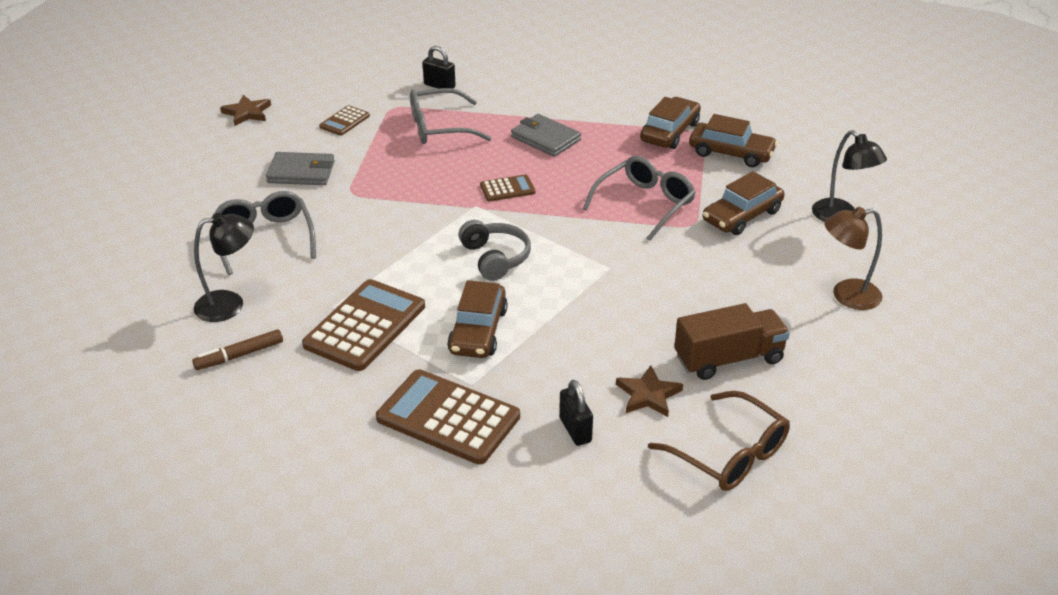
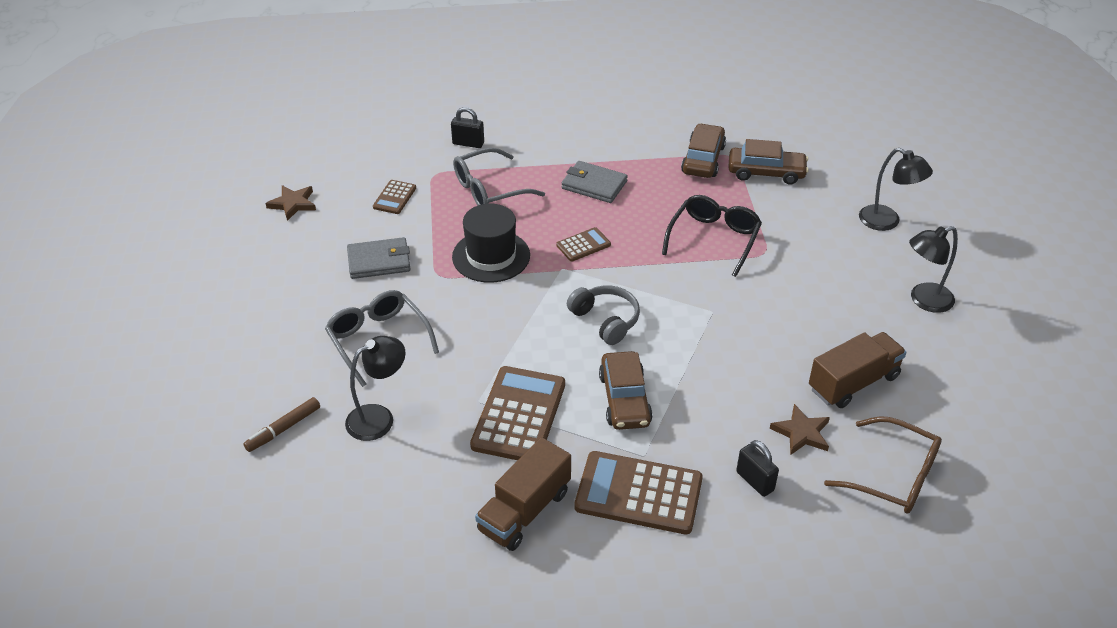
camera: 15 degrees left, 5 degrees up
(239, 355) = (415, 470): brown marker -> brown marker (283, 429)
(326, 411) = (524, 511): none -> brown truck
(411, 184) = (491, 256): none -> black hat
(645, 204) = (714, 239): grey glasses -> black glasses
(742, 216) = (803, 236): brown car -> none
(846, 296) = (924, 300): brown lamp -> black lamp

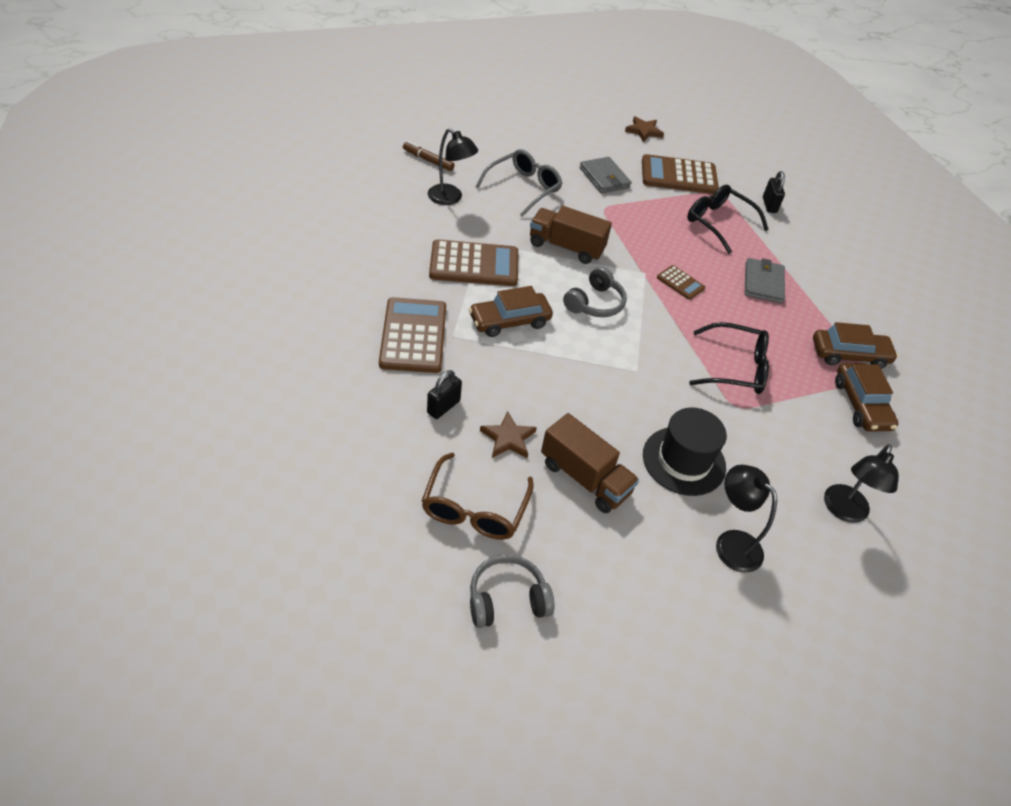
camera: 70 degrees right, 5 degrees up
(394, 197) = (679, 176): brown calculator -> brown calculator, size x2.00
(489, 189) = (718, 223): grey glasses -> black glasses
(491, 256) = (639, 232): black hat -> black hat (684, 461)
(524, 511) = (383, 276): brown truck -> brown truck (566, 247)
(996, 469) = (507, 599): none -> grey headphones

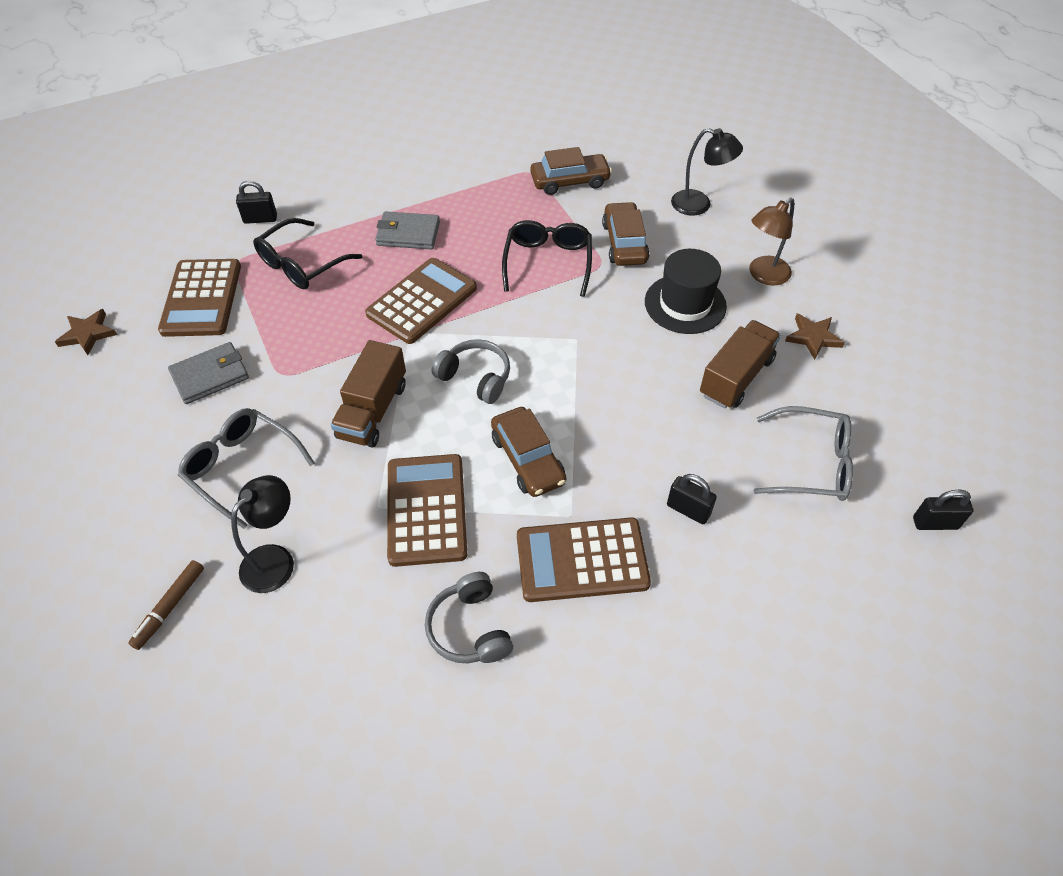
camera: 90 degrees left, 5 degrees up
(388, 590) = (935, 523): none -> black padlock
(474, 508) = (811, 464): brown glasses -> grey glasses
(507, 599) = (896, 428): grey headphones -> grey headphones (470, 628)
(508, 438) = (710, 444): brown star -> brown star (813, 337)
(680, 283) = (422, 301): brown calculator -> brown calculator, size x2.00
(731, 543) = (763, 275): black lamp -> brown lamp
(849, 355) = (505, 182): brown car -> brown car (624, 243)

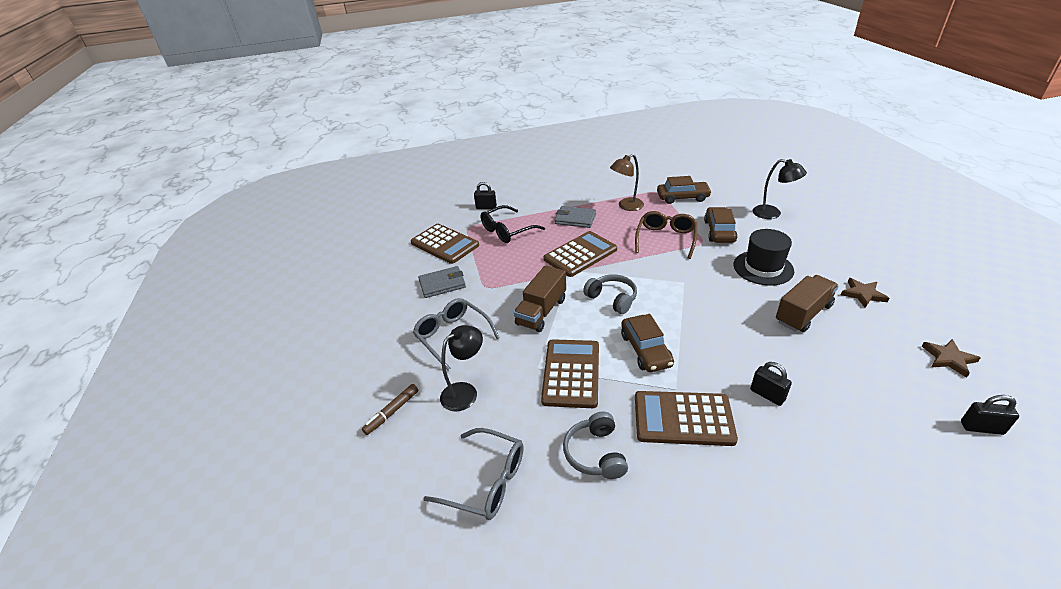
camera: 15 degrees right, 15 degrees down
(87, 334) = (376, 257): brown star -> brown star (948, 359)
(201, 298) = (445, 244): brown calculator -> brown calculator turned 60 degrees counterclockwise
(548, 262) = (666, 239): black glasses -> brown glasses
(763, 275) = (822, 255): brown lamp -> brown lamp (626, 206)
(811, 464) = (867, 375): grey glasses -> grey glasses (486, 481)

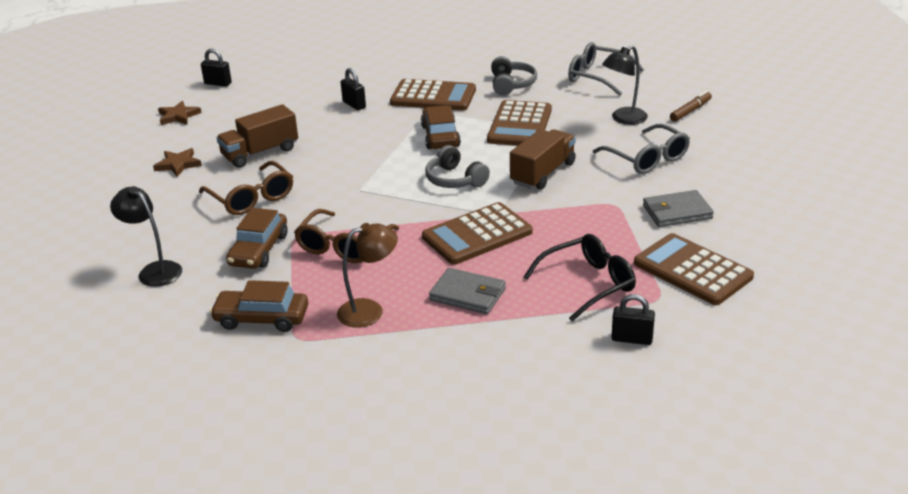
camera: 175 degrees left, 5 degrees down
(763, 268) = (251, 198): black hat -> brown glasses

